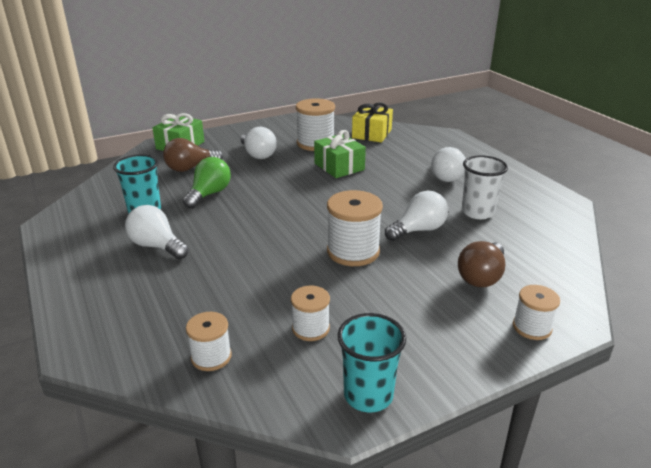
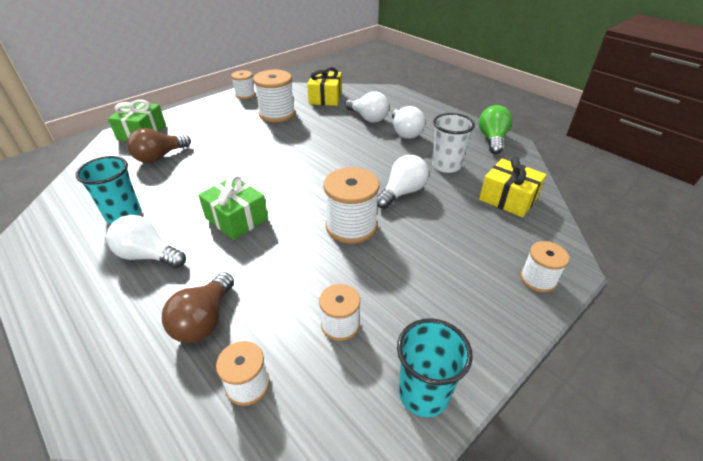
camera: 15 degrees left, 10 degrees up
(209, 194) = (188, 184): green light bulb -> green light bulb (492, 139)
(258, 154) = (225, 133): white light bulb -> white light bulb (368, 118)
(289, 122) = (245, 95): none -> white spool
(339, 166) = (307, 135): green gift -> green gift (236, 218)
(481, 277) = (475, 233): brown light bulb -> brown light bulb (204, 320)
(534, 252) = (508, 198): none -> yellow gift

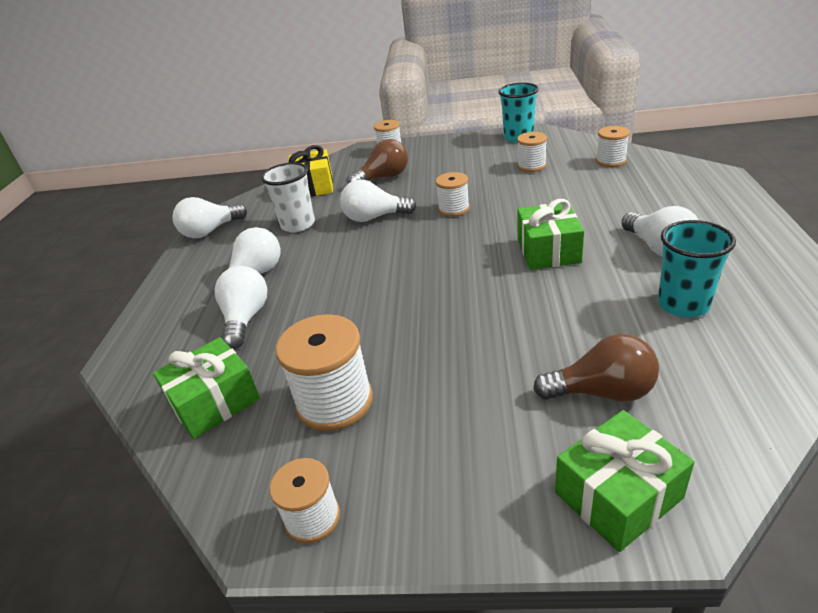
camera: 130 degrees left, 5 degrees down
(204, 320) = (624, 192): brown light bulb -> brown light bulb (384, 178)
(325, 98) = (214, 402): yellow gift -> green gift
(351, 226) = (454, 209): white spool -> white spool, size x0.60
(492, 139) = (210, 231): green light bulb -> white light bulb

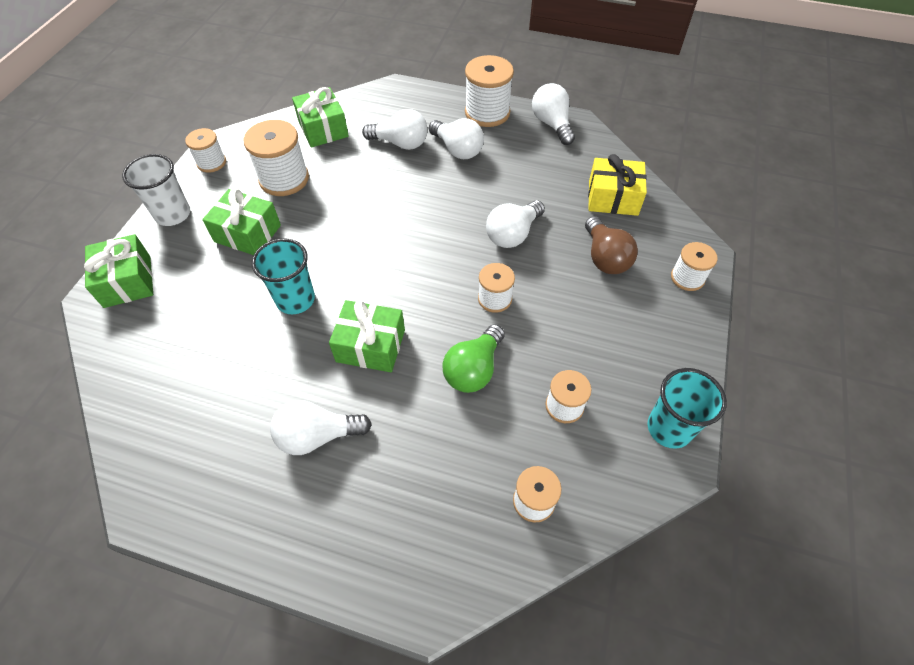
camera: 100 degrees right, 20 degrees up
(187, 272) = (487, 113): none -> white spool
(298, 224) = (531, 180): white cup -> white cup (173, 214)
(374, 217) = (513, 234): white light bulb -> white light bulb turned 150 degrees counterclockwise
(454, 395) = (247, 233): none -> green gift
(530, 201) = (474, 369): none -> green light bulb
(602, 392) = (194, 307): brown light bulb -> none
(683, 304) = (234, 404): turquoise cup -> turquoise cup (295, 299)

